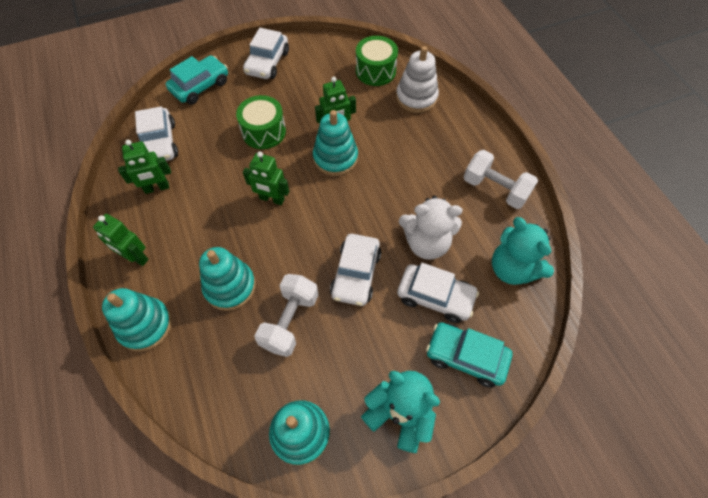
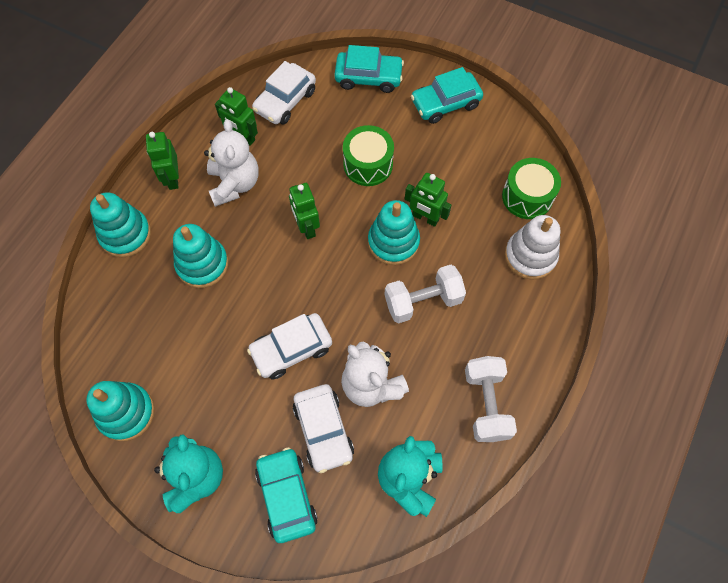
camera: 50 degrees right, 5 degrees up
(188, 219) = (234, 184): none -> white teddy bear
(267, 62) = (445, 103): white car -> turquoise car
(290, 321) = (209, 332): white dumbbell -> white dumbbell (423, 301)

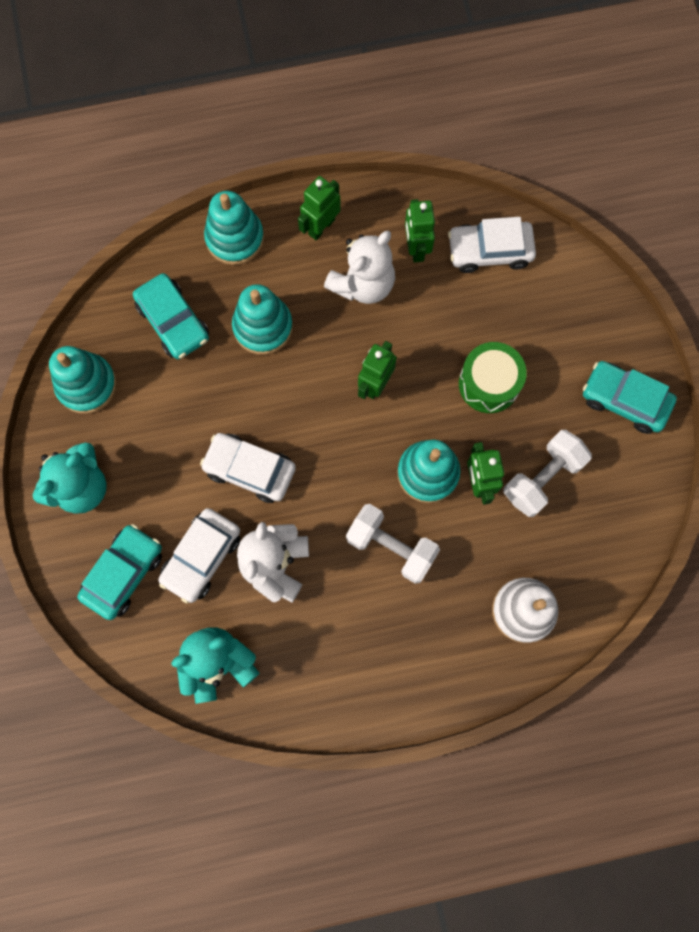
camera: 50 degrees right, 10 degrees up
(368, 77) = (587, 304): turquoise car -> turquoise car (173, 322)
(486, 404) = (339, 679): white dumbbell -> white dumbbell (542, 478)
(527, 197) = (587, 560): green drum -> none

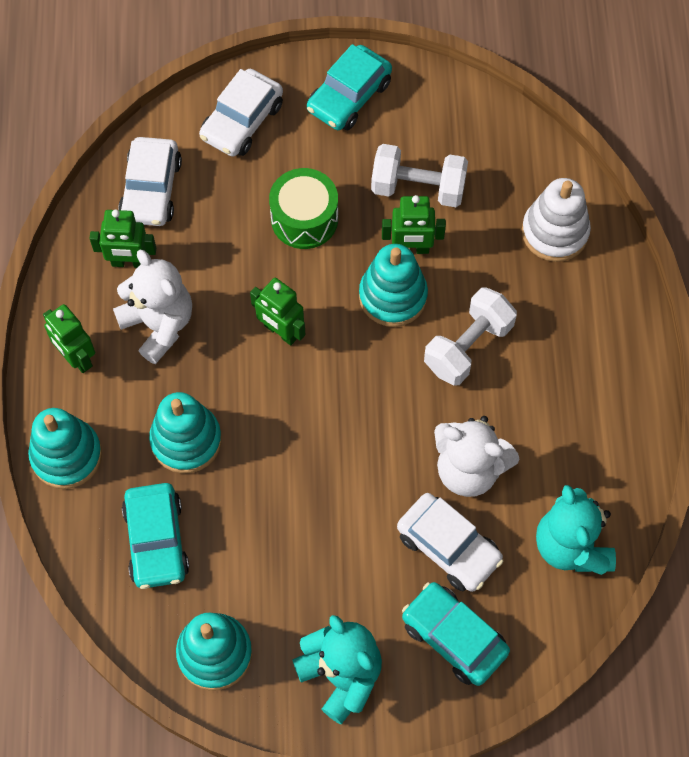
camera: 80 degrees left, 10 degrees down
(173, 322) = (156, 540): turquoise car -> turquoise car turned 105 degrees clockwise
(250, 470) = (355, 480): white car -> white car (242, 121)
(542, 478) = (418, 188): white dumbbell -> white dumbbell turned 45 degrees counterclockwise

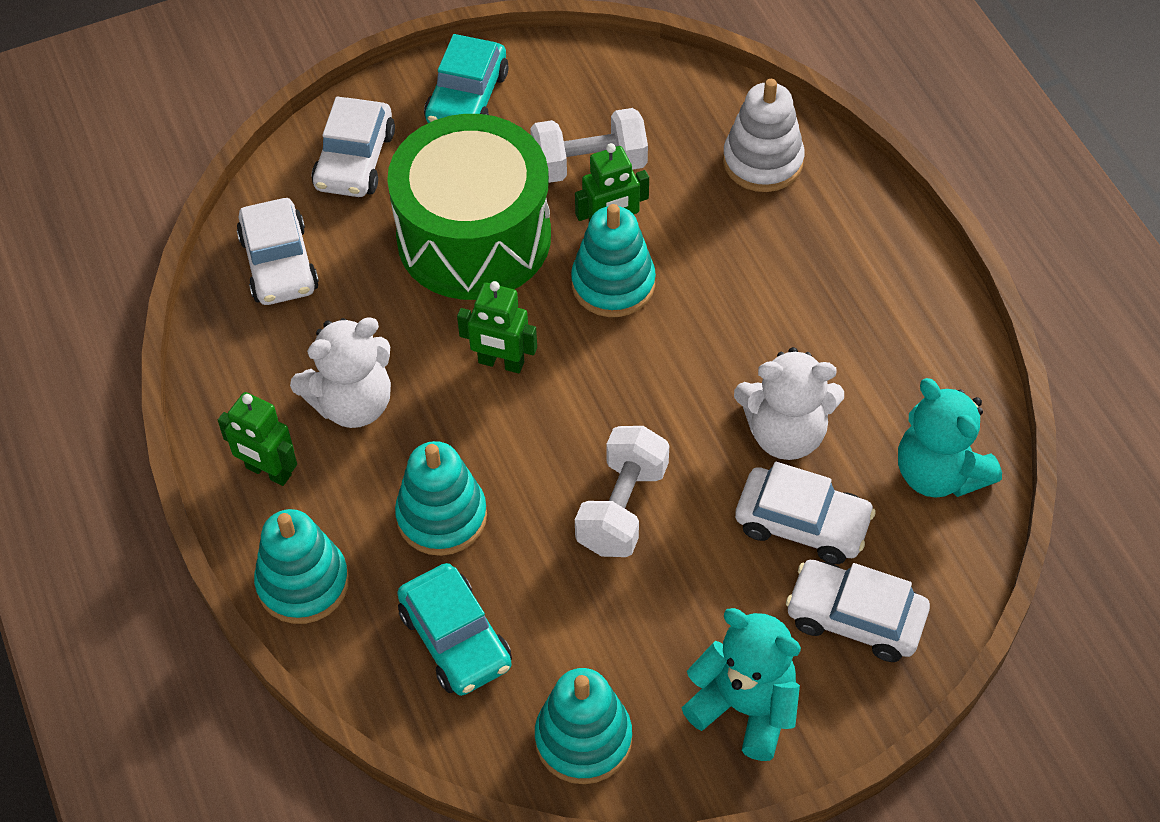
camera: 20 degrees left, 10 degrees down
(129, 262) = (287, 348): green robot -> none
(159, 325) = (352, 403): white teddy bear -> white teddy bear turned 120 degrees clockwise
(304, 219) = (474, 237): green drum -> green drum, size x1.86
(454, 637) = (855, 618): turquoise car -> white car
(468, 346) = (723, 307): white dumbbell -> white dumbbell (622, 507)

